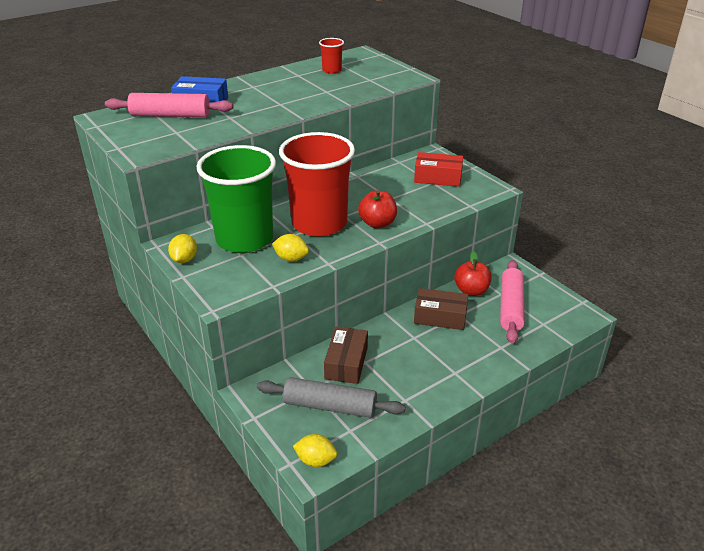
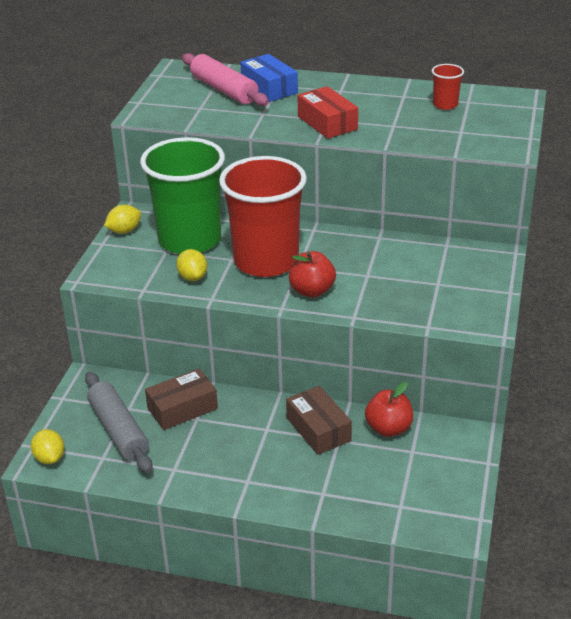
camera: 50 degrees right, 0 degrees up
(438, 178) = (452, 282): red box -> red box (327, 123)
(510, 307) = (397, 469): pink rolling pin -> none

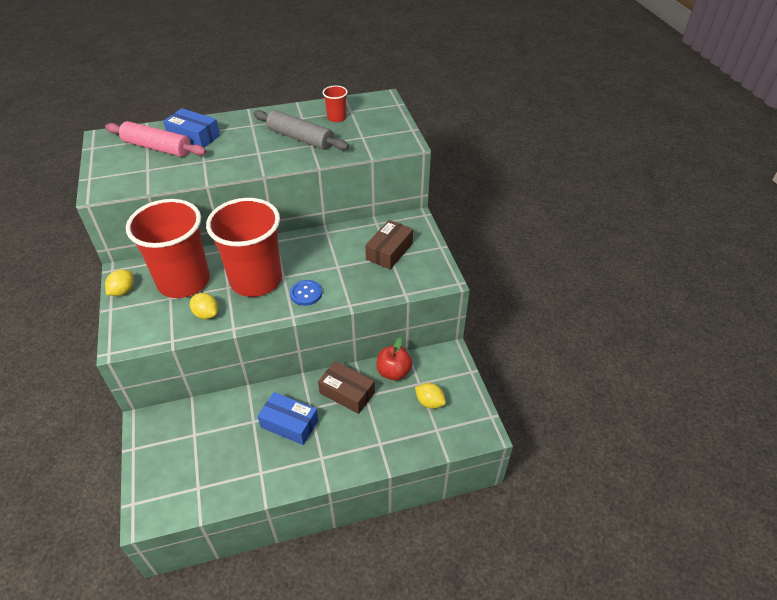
camera: 30 degrees left, 10 degrees up
(50, 458) = (153, 508): yellow lemon -> yellow lemon (429, 402)
(118, 430) = (197, 457): grey rolling pin -> grey rolling pin (300, 138)
(182, 408) = (237, 417): brown box -> brown box (389, 251)
(189, 240) = (184, 281): green cup -> red cup
(234, 435) = (289, 423): none -> blue box
(312, 291) = (306, 293): red apple -> blue button
(327, 123) = (260, 156): red box -> none

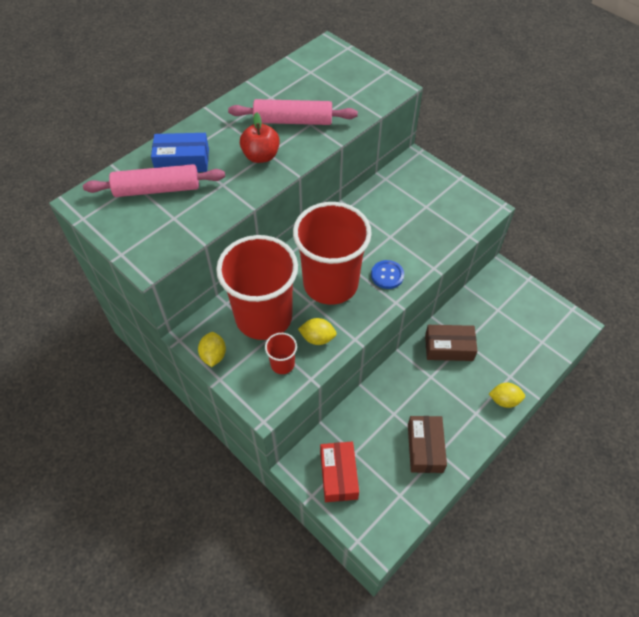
camera: 30 degrees left, 10 degrees up
(166, 444) = (338, 475): none -> red box
(289, 423) = (426, 399): blue box -> none
(300, 138) = (293, 121): grey rolling pin -> pink rolling pin
(336, 118) = (304, 84): red cup -> red cup (282, 364)
(389, 251) = (421, 201): brown box -> brown box (425, 448)
(393, 372) = (470, 310): red apple -> red apple (261, 156)
(429, 402) = (519, 321): yellow lemon -> yellow lemon (504, 400)

